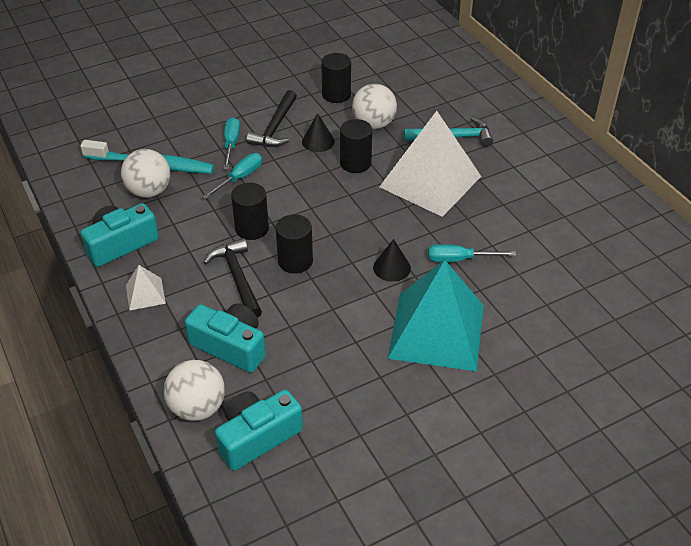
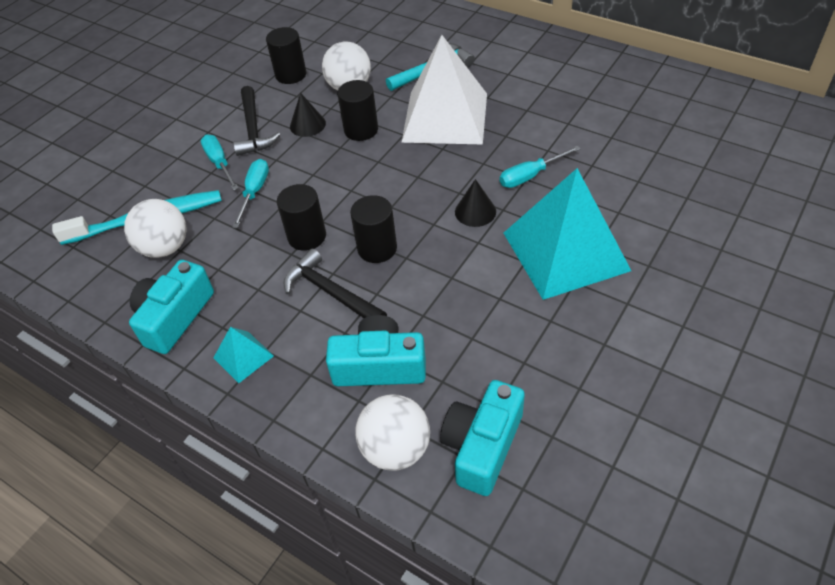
camera: 25 degrees left, 5 degrees up
(145, 294) = (243, 356): white pyramid -> turquoise pyramid

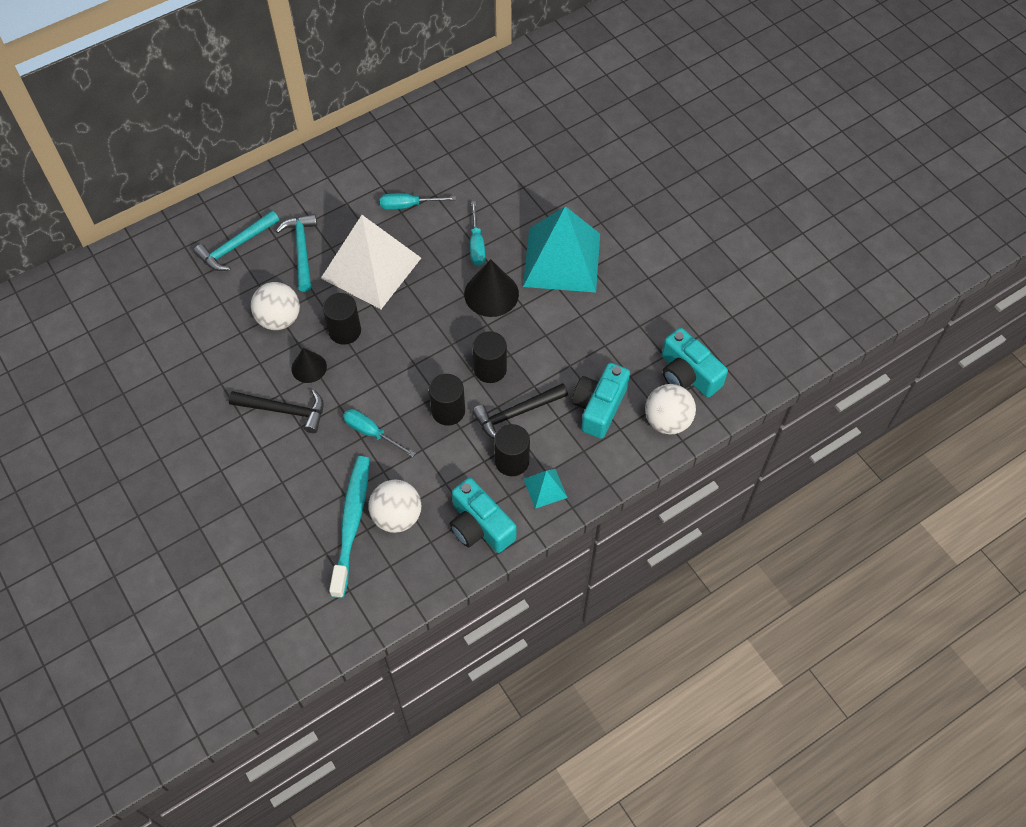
camera: 70 degrees left, 10 degrees up
(219, 163) = (314, 449): turquoise screwdriver -> turquoise screwdriver (408, 205)
(291, 75) = (224, 357): black cylinder -> black cylinder (512, 461)
(409, 35) = (236, 246): none -> turquoise hammer
(475, 211) = (491, 294): black cone -> black cone, size x1.61

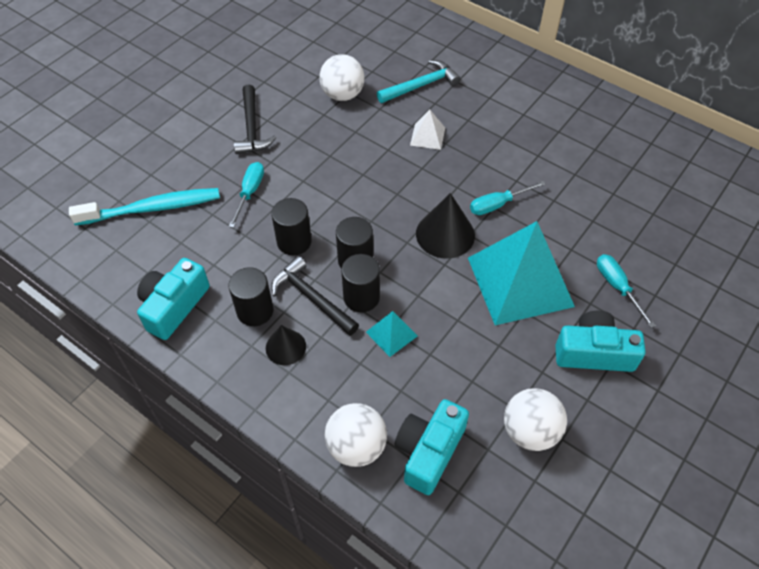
camera: 70 degrees right, 5 degrees down
(236, 246) = (403, 45): turquoise hammer -> none
(309, 367) = (301, 129): black cone -> black cone (285, 347)
(345, 331) = (350, 140): black cylinder -> black cylinder (361, 297)
(371, 267) = (427, 136): white pyramid -> white pyramid, size x0.43
(397, 516) = (167, 238): white ball -> white ball (530, 431)
(408, 205) = (513, 140): turquoise screwdriver -> turquoise screwdriver (617, 287)
(545, 488) = (232, 349): turquoise pyramid -> turquoise pyramid (391, 334)
(599, 407) = (348, 371): turquoise camera -> turquoise camera (593, 353)

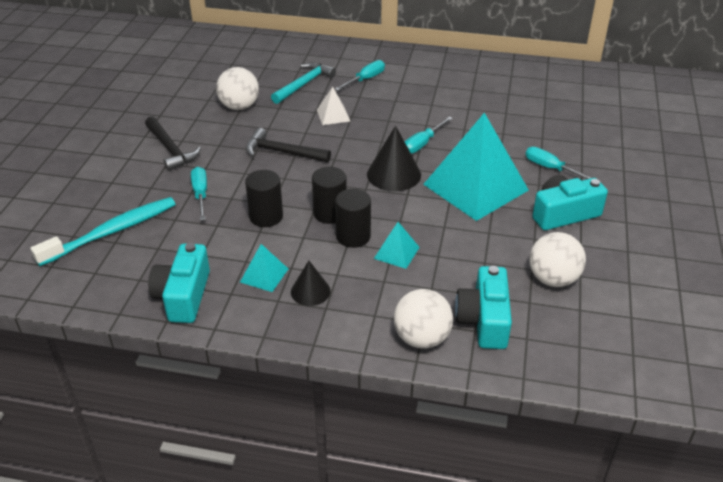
camera: 25 degrees left, 15 degrees down
(255, 311) = (264, 275): black cylinder -> turquoise pyramid
(312, 298) = (310, 250): black hammer -> black hammer (282, 152)
(487, 98) = (365, 79): none -> turquoise screwdriver

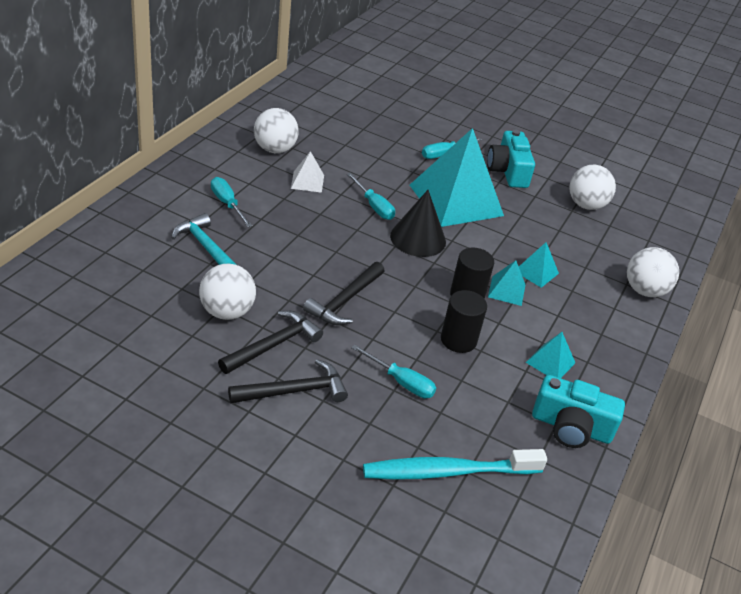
camera: 80 degrees left, 0 degrees up
(111, 232) = (448, 472): turquoise toothbrush -> turquoise toothbrush turned 75 degrees counterclockwise
(200, 194) = (401, 382): turquoise screwdriver -> turquoise screwdriver turned 150 degrees counterclockwise
(214, 132) = (273, 345): none -> black hammer
(310, 291) = (578, 337): black cone -> none
(333, 115) = (289, 246): white pyramid -> white pyramid (307, 181)
(353, 236) = (506, 290): black cylinder -> turquoise pyramid
(460, 82) = (275, 149): none -> white ball
(484, 320) = (627, 253): turquoise camera -> none

